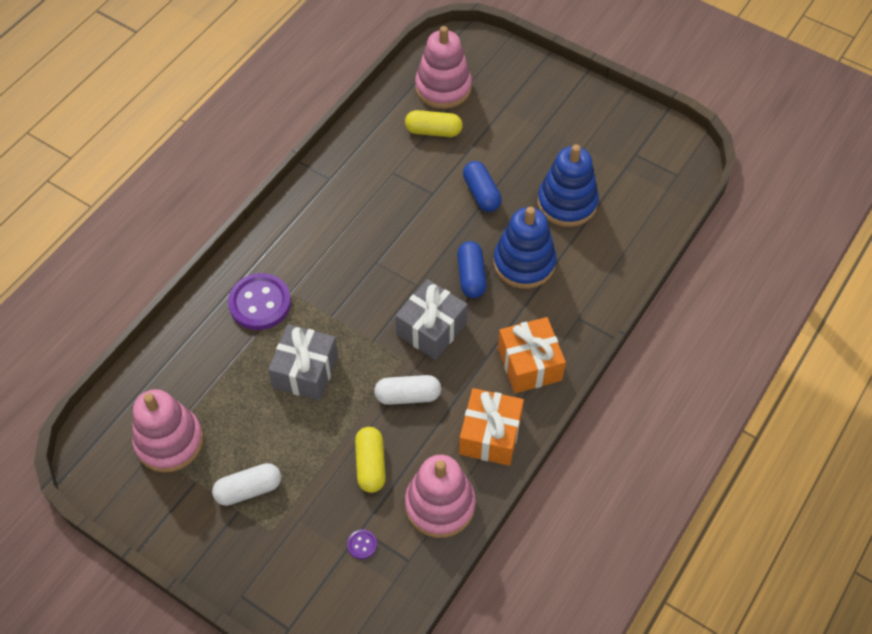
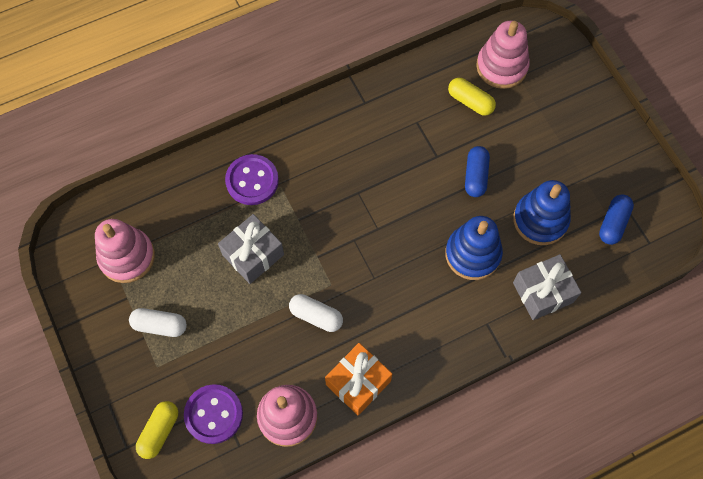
camera: 30 degrees right, 10 degrees up
(362, 545) = (213, 414): purple button -> purple button, size x2.34
(370, 465) = (256, 355): yellow capsule -> yellow capsule (159, 431)
(431, 329) = (366, 271): grey gift -> grey gift (543, 292)
(471, 276) = (424, 243): blue capsule -> blue capsule (613, 223)
(529, 364) = (424, 341): orange gift -> none

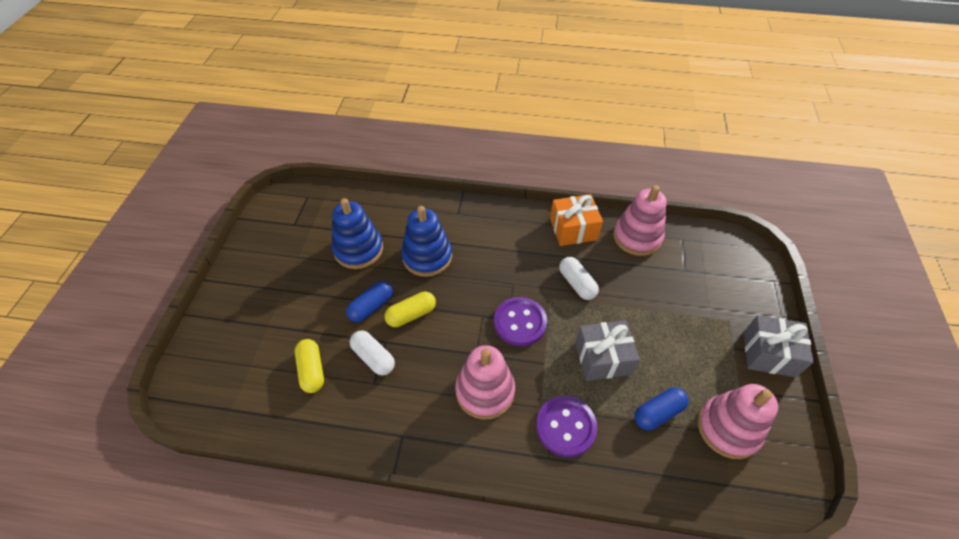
camera: 145 degrees left, 15 degrees down
(159, 431) = (742, 277): yellow capsule -> yellow capsule (411, 315)
(160, 325) = (715, 349): white capsule -> white capsule (373, 357)
(213, 414) = (693, 266): purple button -> purple button (520, 322)
(501, 66) = (252, 384): pink stacking toy -> pink stacking toy (485, 391)
(543, 292) = (404, 209): grey gift -> grey gift (769, 354)
(613, 223) = (314, 219): blue capsule -> blue capsule (658, 412)

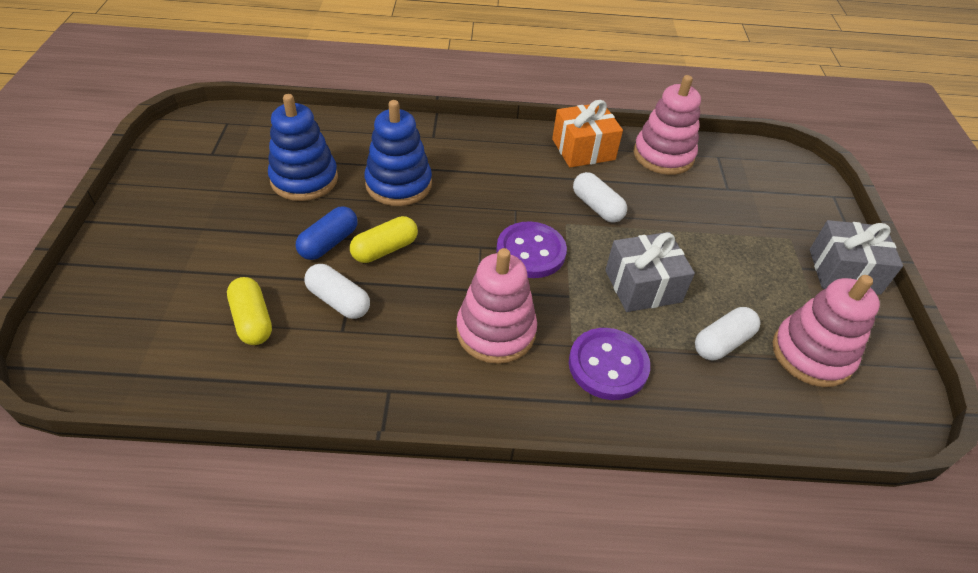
camera: 10 degrees left, 5 degrees down
(658, 412) = (722, 342): blue capsule -> white capsule

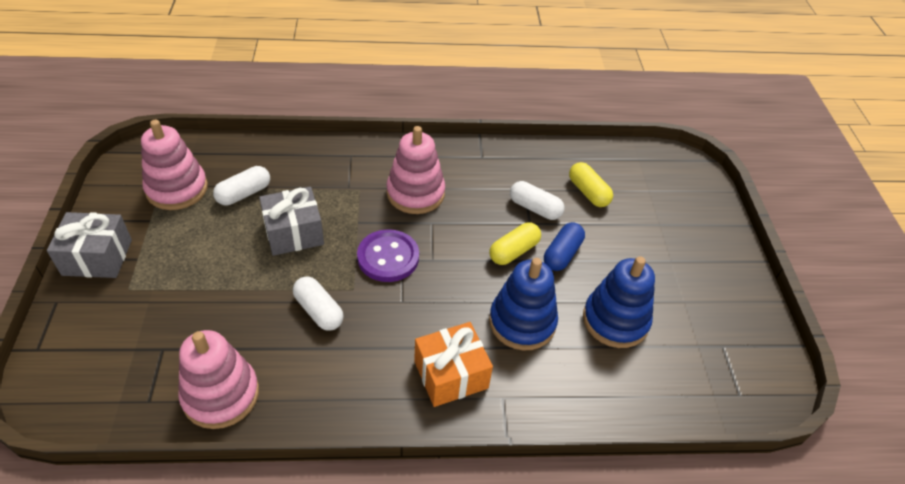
camera: 175 degrees right, 0 degrees up
(583, 149) = (320, 395): orange gift -> orange gift (451, 375)
(608, 365) = (335, 176): purple button -> none

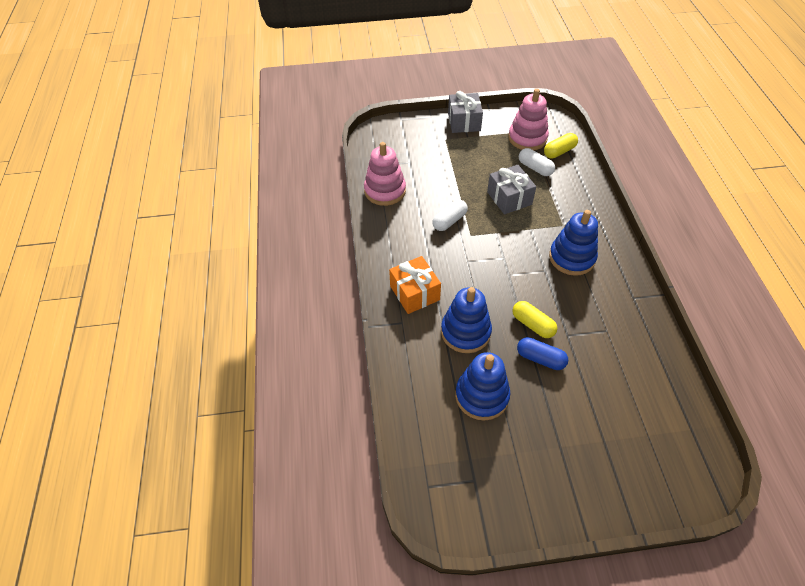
camera: 90 degrees right, 5 degrees up
(388, 257) = (503, 249): purple button -> none
(415, 193) = (572, 258): pink stacking toy -> blue stacking toy
(535, 208) = (586, 338): white capsule -> none
(588, 192) = (622, 380): yellow capsule -> yellow capsule (559, 151)

